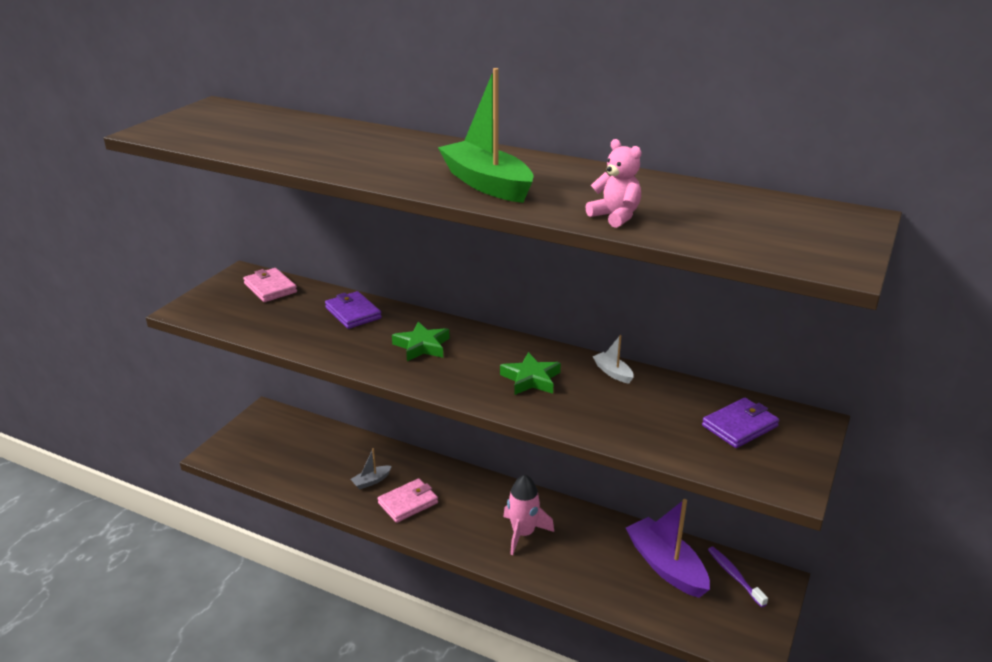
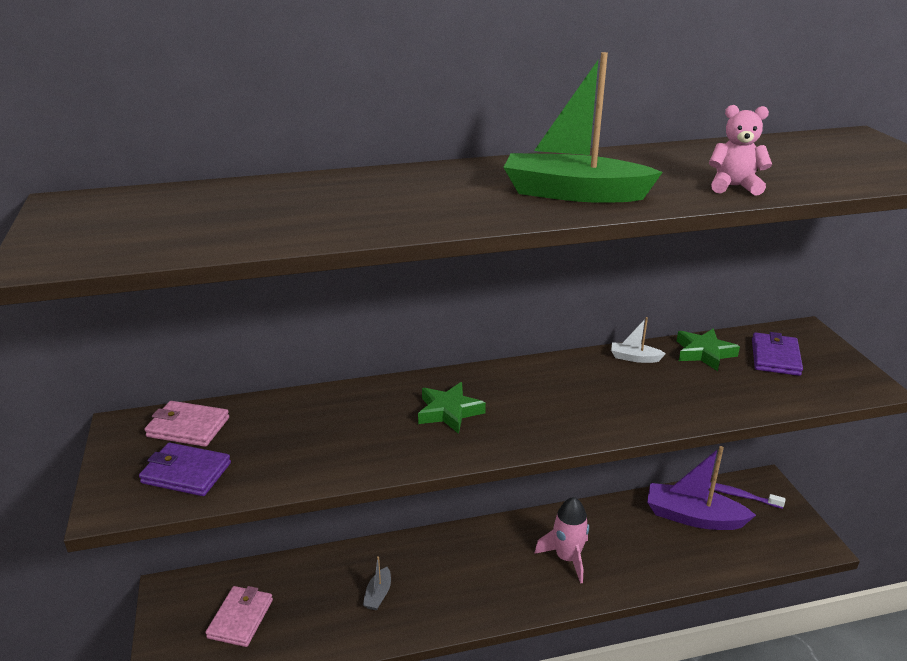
camera: 40 degrees left, 0 degrees up
(353, 313) = (328, 411): purple wallet -> purple wallet (186, 473)
(408, 503) = (439, 594): pink wallet -> pink wallet (240, 618)
(531, 379) = (586, 395): green star -> green star (704, 353)

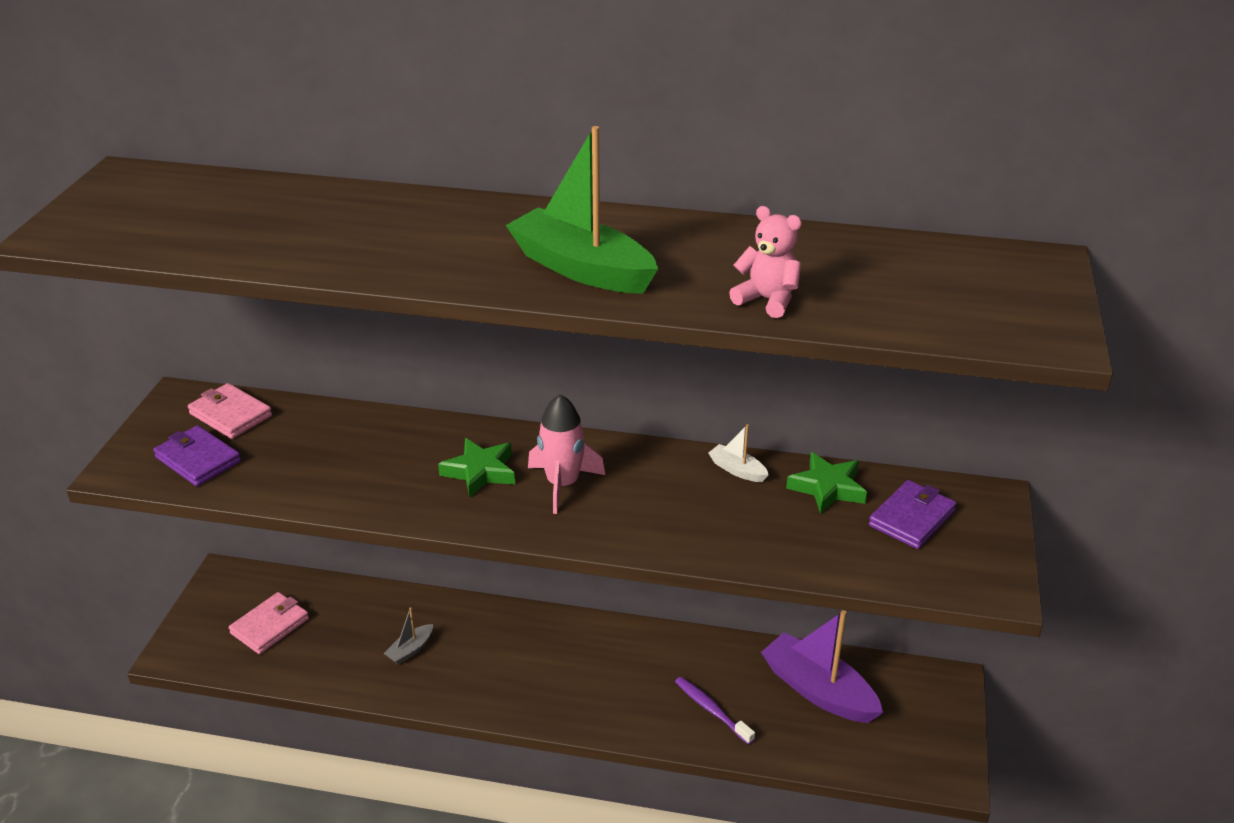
camera: 25 degrees right, 5 degrees up
(567, 558) = (632, 683): pink rocket -> pink rocket (562, 484)
(740, 496) = (900, 686): purple toothbrush -> purple toothbrush (711, 710)

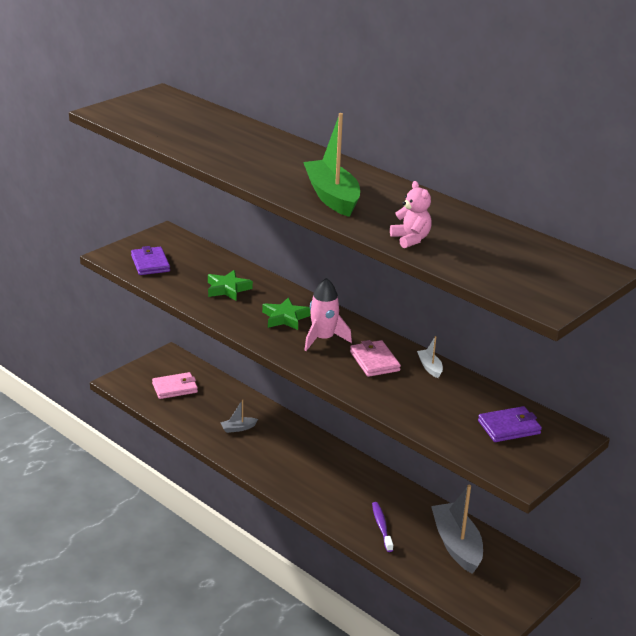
camera: 30 degrees right, 5 degrees down
(231, 415) = (184, 249): pink wallet -> pink wallet (374, 361)
(818, 690) = (456, 545): purple boat -> grey boat
(827, 488) = (474, 395): green star -> green star (227, 289)

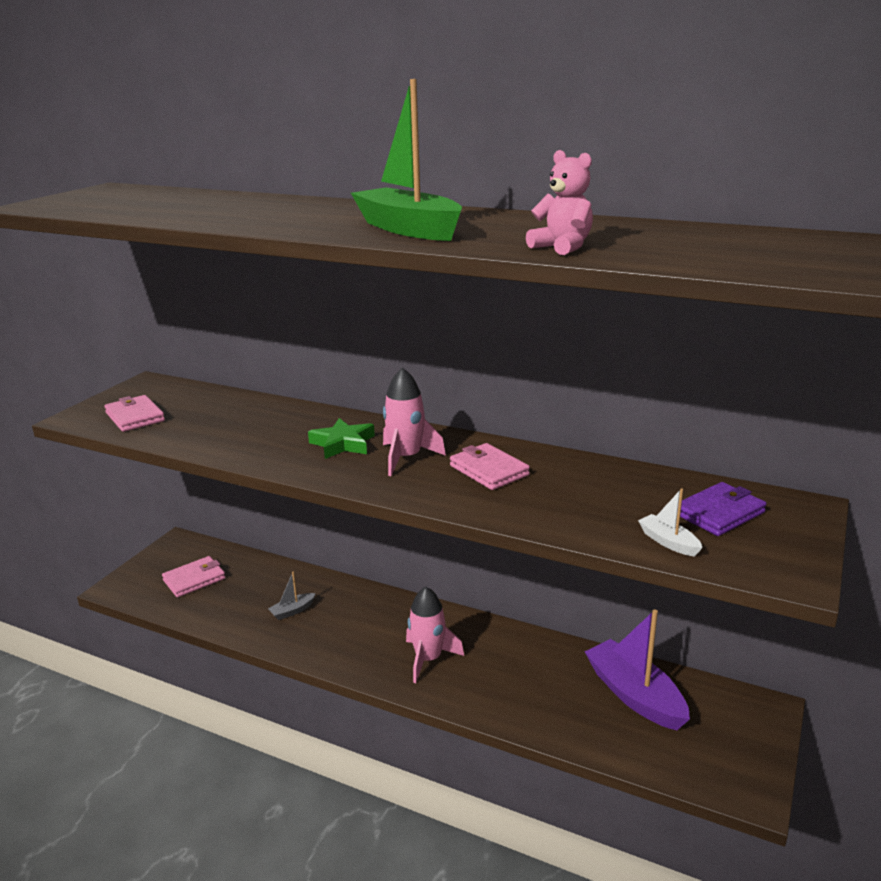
camera: 15 degrees left, 5 degrees down
(150, 263) = (135, 417): purple wallet -> pink wallet
(227, 289) = (251, 426): green star -> none
(322, 485) = (428, 659): none -> pink rocket
(381, 526) = (529, 695): purple toothbrush -> none
(430, 367) = (564, 463): white boat -> white boat (668, 542)
(456, 545) = (634, 695): grey boat -> purple boat

